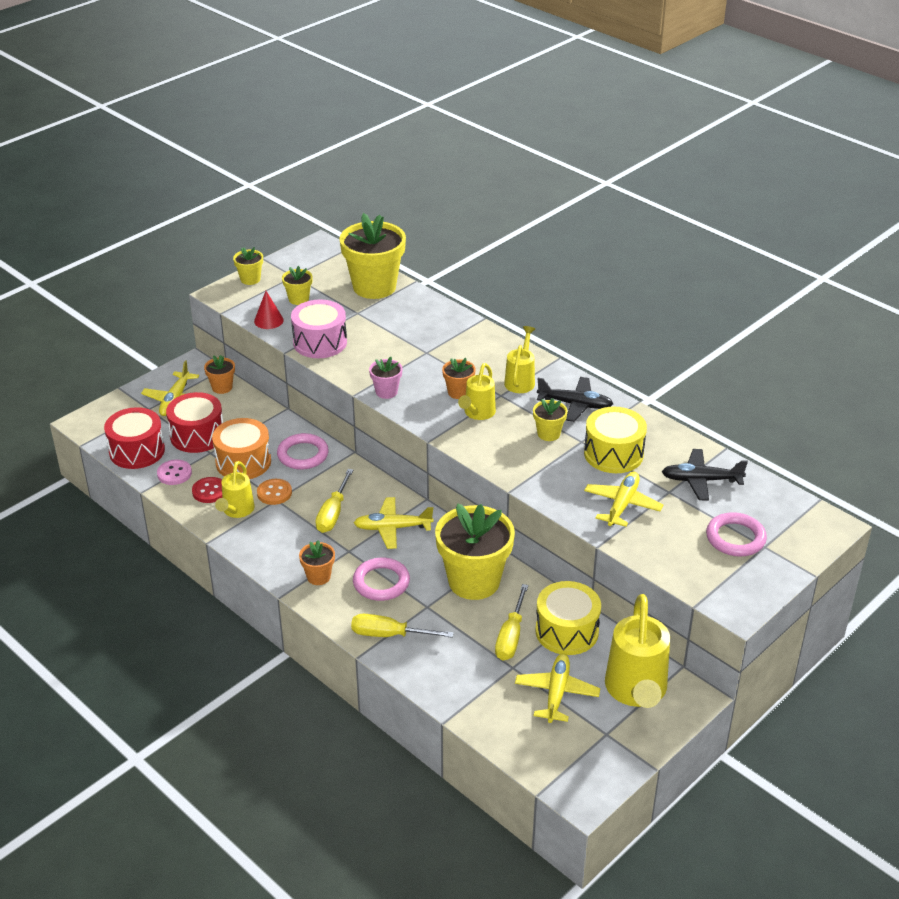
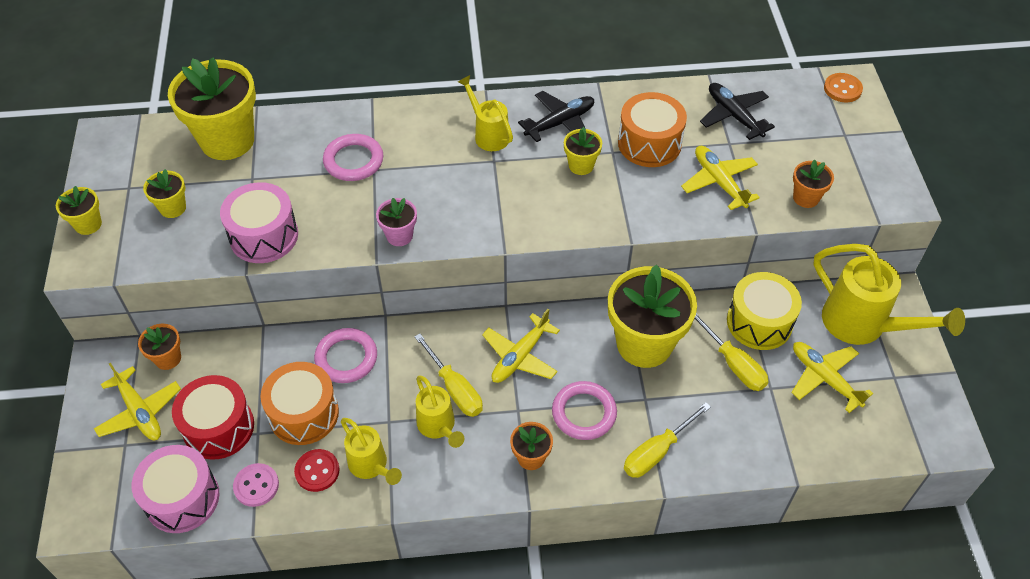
camera: 50 degrees left, 15 degrees up
(137, 451) = (182, 498): red drum -> pink drum
(268, 320) = (177, 253): red cone -> none
(274, 493) = (377, 417): orange button -> orange button (842, 89)
(458, 392) = (458, 186): orange flower pot -> orange flower pot (806, 198)
(477, 413) = (502, 193): yellow watering can -> yellow watering can (438, 427)
(613, 454) = (649, 143): yellow drum -> orange drum
(701, 480) = (734, 115): black plane -> black plane turned 105 degrees clockwise
(735, 538) = (821, 144): pink ring -> pink ring (353, 161)

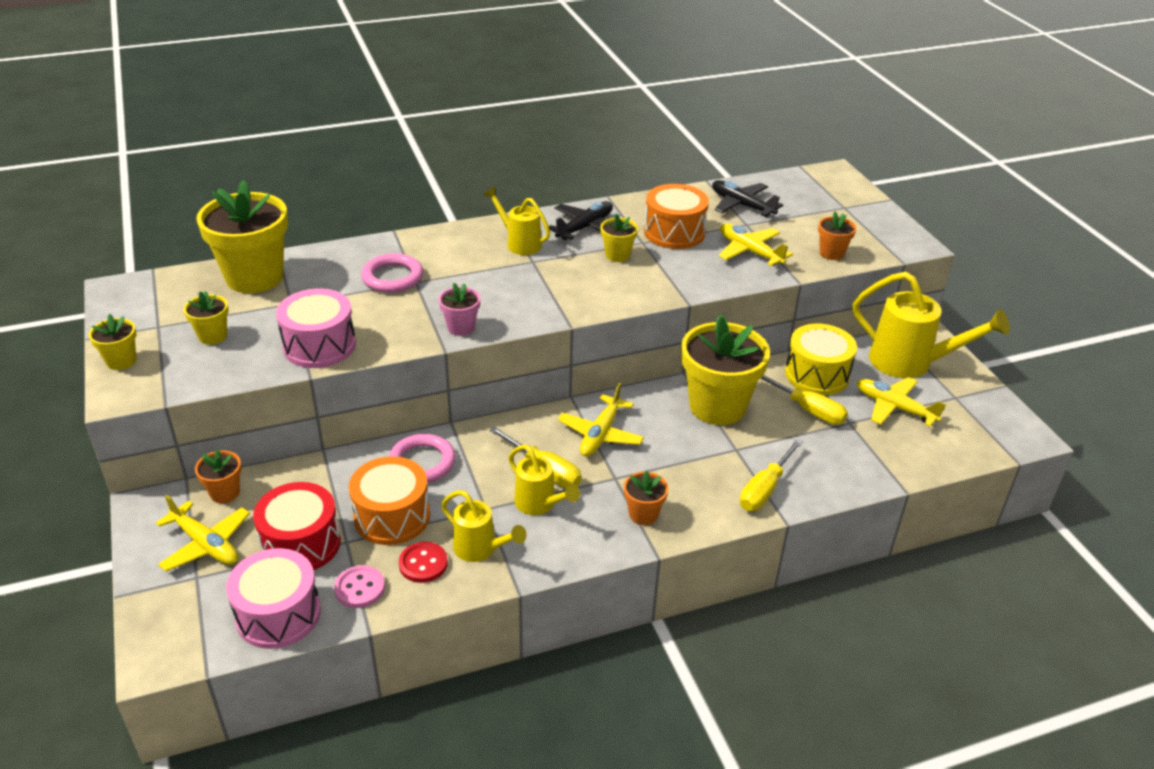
camera: 15 degrees left, 15 degrees down
(584, 413) = (681, 469): pink ring -> none
(842, 89) = (827, 177): orange button -> none

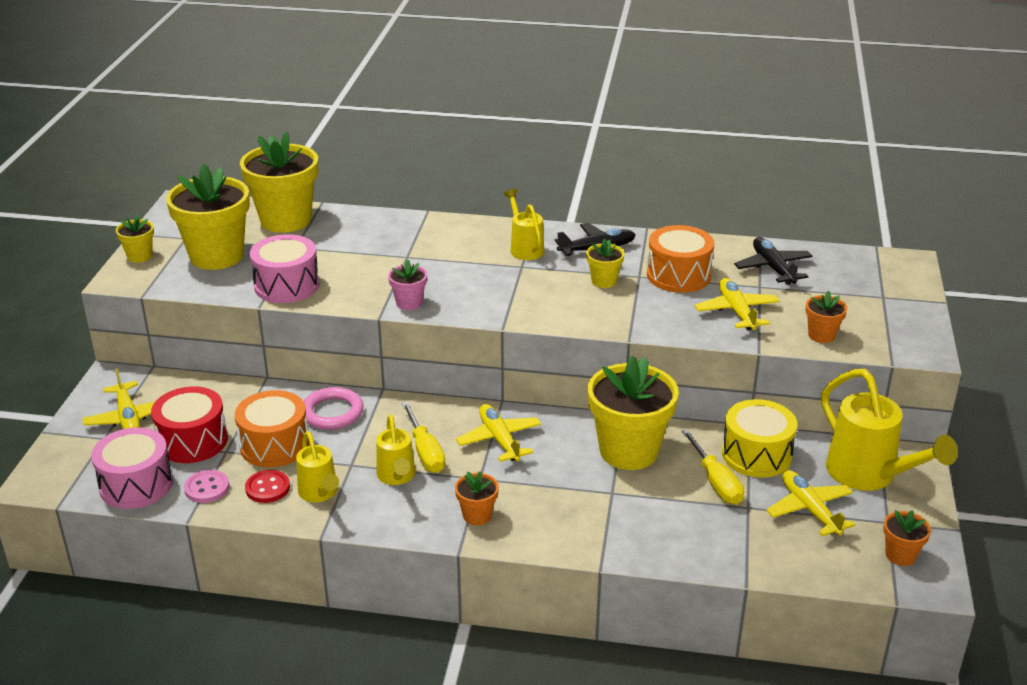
camera: 30 degrees right, 5 degrees down
(212, 336) = (216, 256): yellow flower pot -> yellow flower pot, size x2.17
(225, 493) = (170, 385): orange flower pot -> orange flower pot (900, 555)
(392, 277) = (391, 248): pink ring -> none
(600, 434) = (499, 439): yellow plane -> yellow plane turned 105 degrees clockwise
(765, 489) = (607, 534): yellow screwdriver -> none

